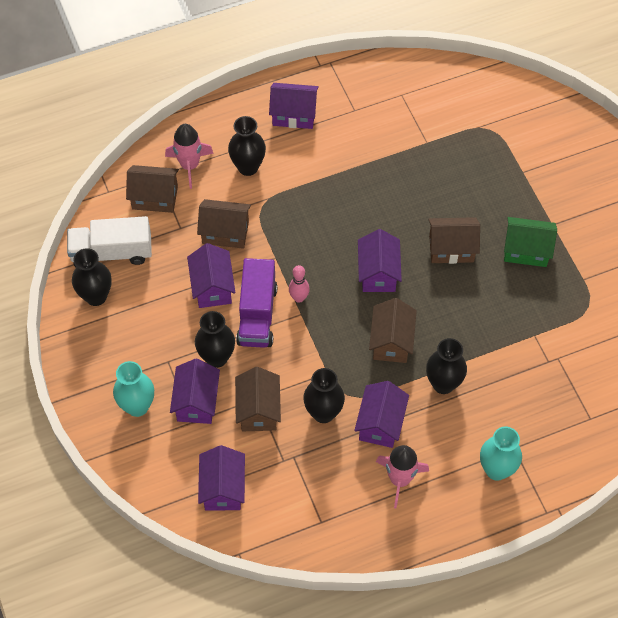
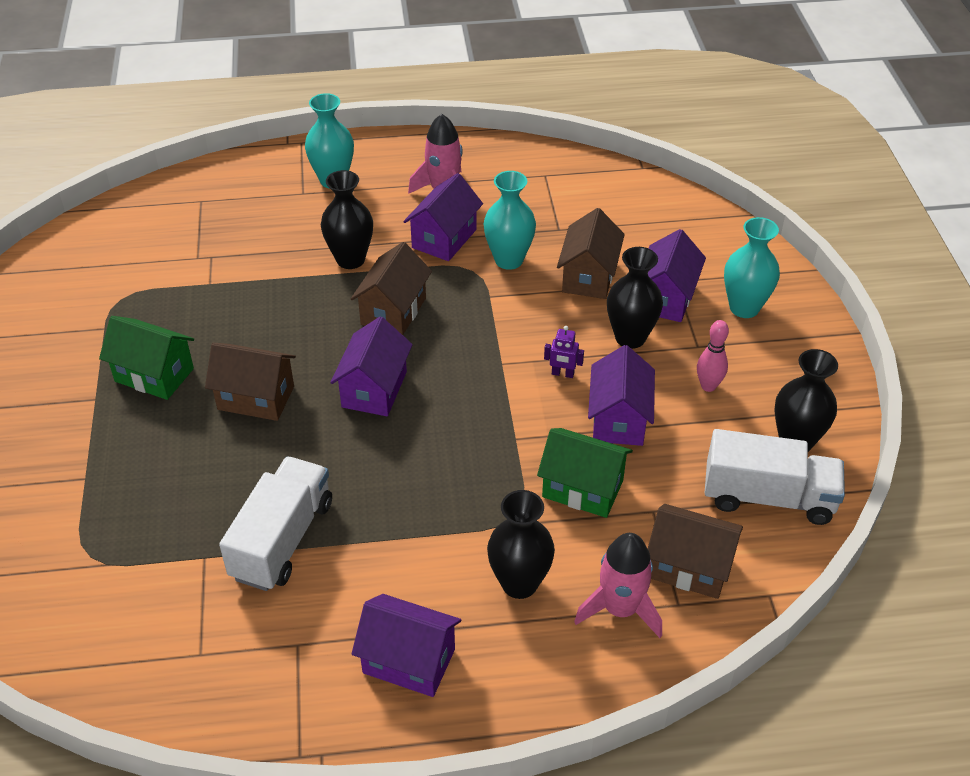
camera: 165 degrees left, 15 degrees down
(223, 488) = (649, 218): purple house -> none
(225, 232) = (582, 488): brown house -> green house
(257, 315) = (562, 374): purple truck -> purple robot
(299, 298) = (498, 382): pink bowling pin -> pink bowling pin (708, 386)
(323, 413) = (509, 260): black vase -> turquoise vase
(389, 162) = (282, 539): none -> white truck

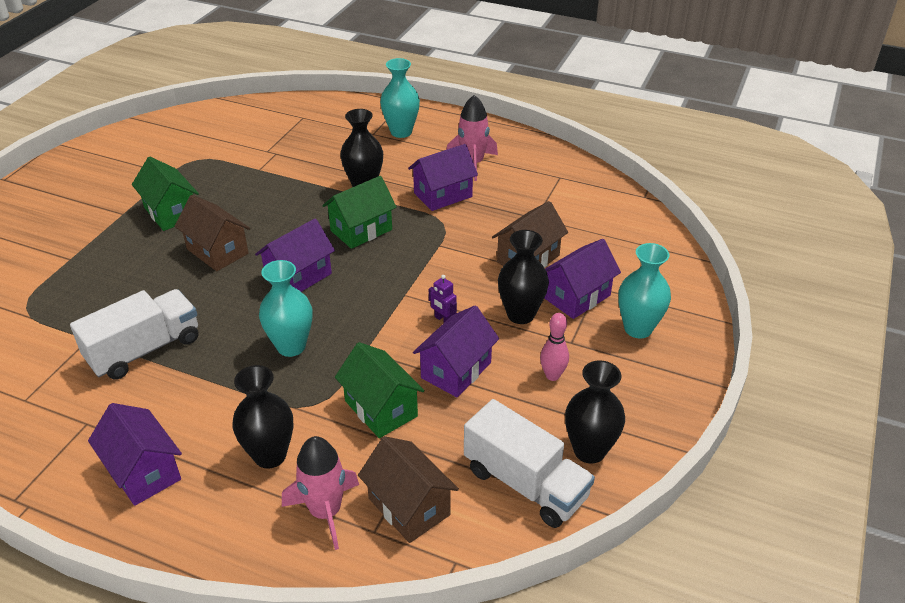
camera: 30 degrees right, 5 degrees down
(393, 311) = (361, 230): brown house -> green house
(509, 260) = (477, 225): turquoise vase -> turquoise vase (291, 346)

